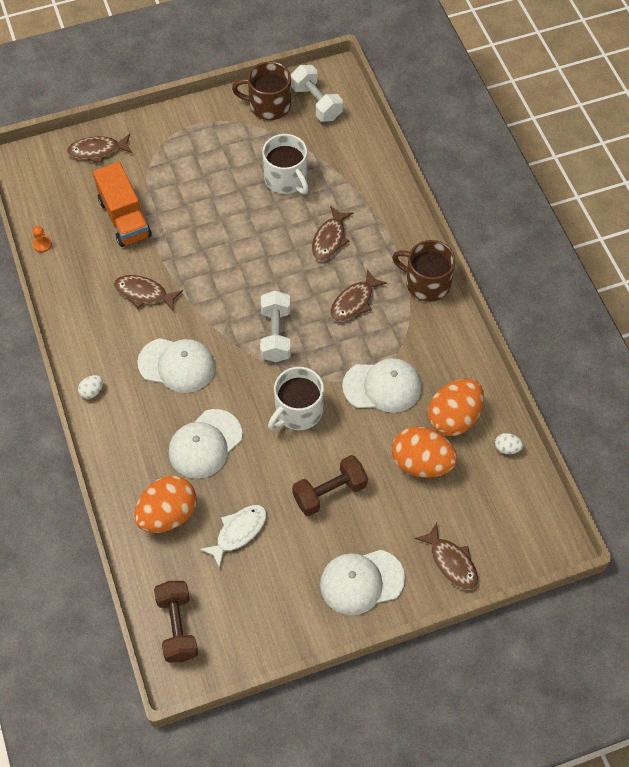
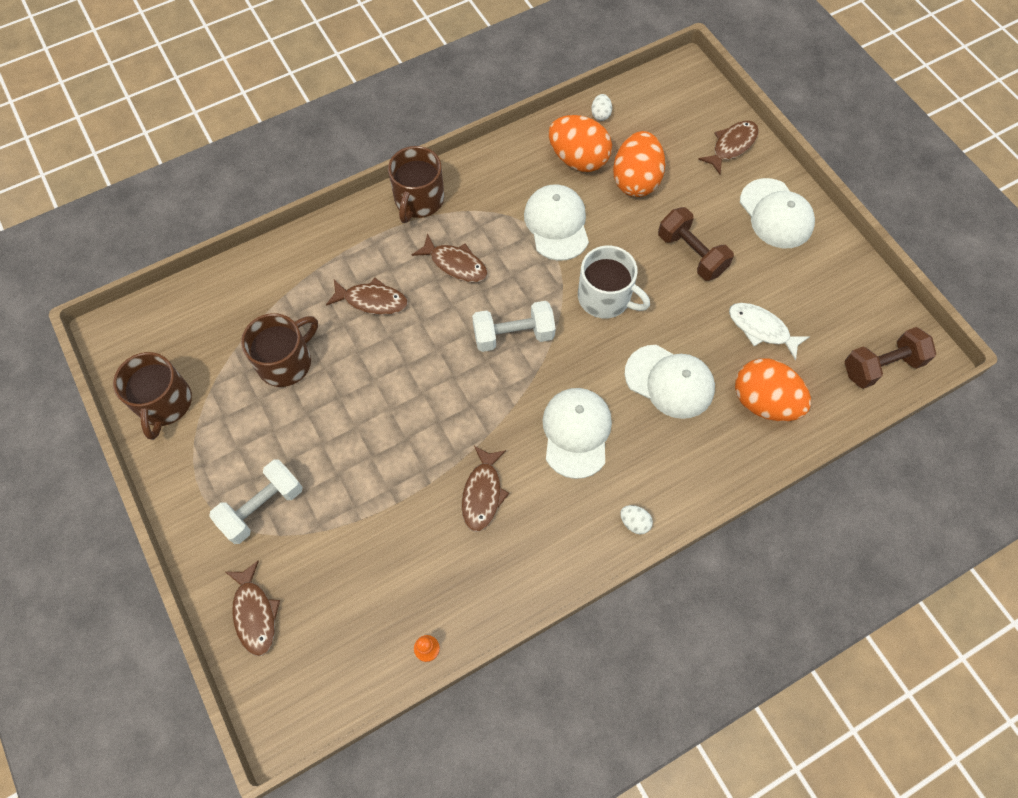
camera: 100 degrees left, 5 degrees up
(124, 218) = (368, 546): orange truck -> none
(286, 179) = (286, 362): white mug -> brown mug
(316, 103) = (159, 347): white dumbbell -> white dumbbell (262, 507)

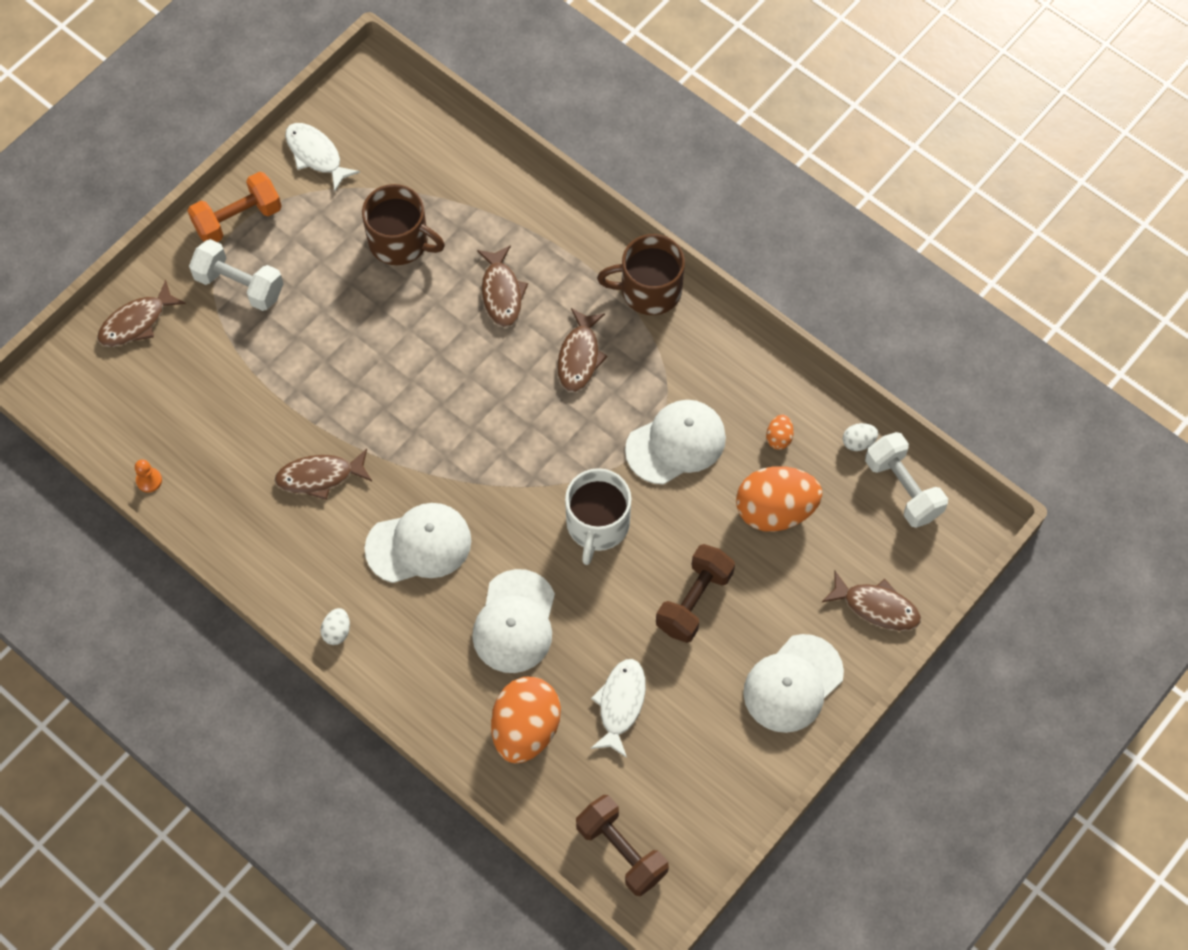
camera: 70 degrees right, 0 degrees up
(164, 403) = (316, 155): brown mug -> white fish
(193, 489) = (238, 219): none -> orange dumbbell
(513, 335) = (512, 445): white dumbbell -> white dumbbell (902, 488)
(578, 159) = (779, 438): orange egg -> orange egg, size x0.43

